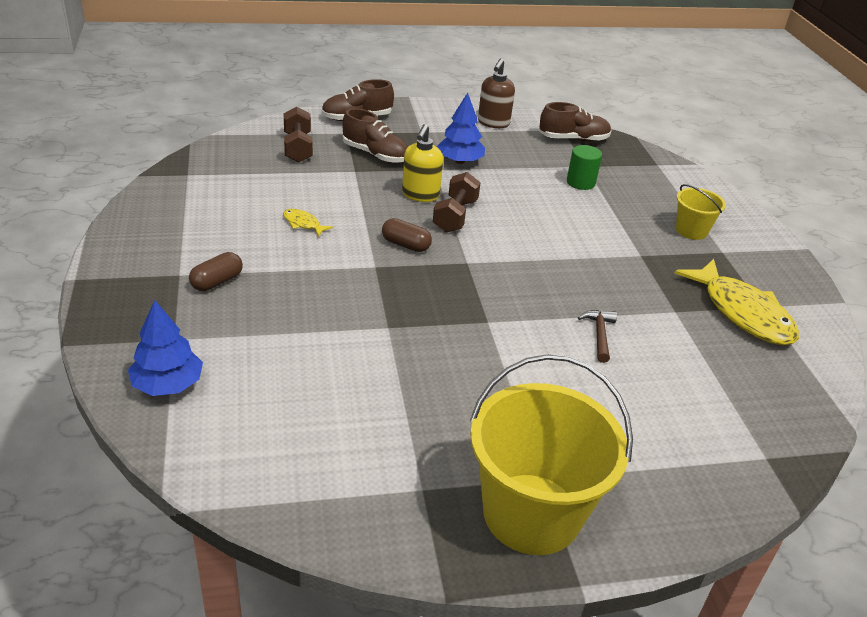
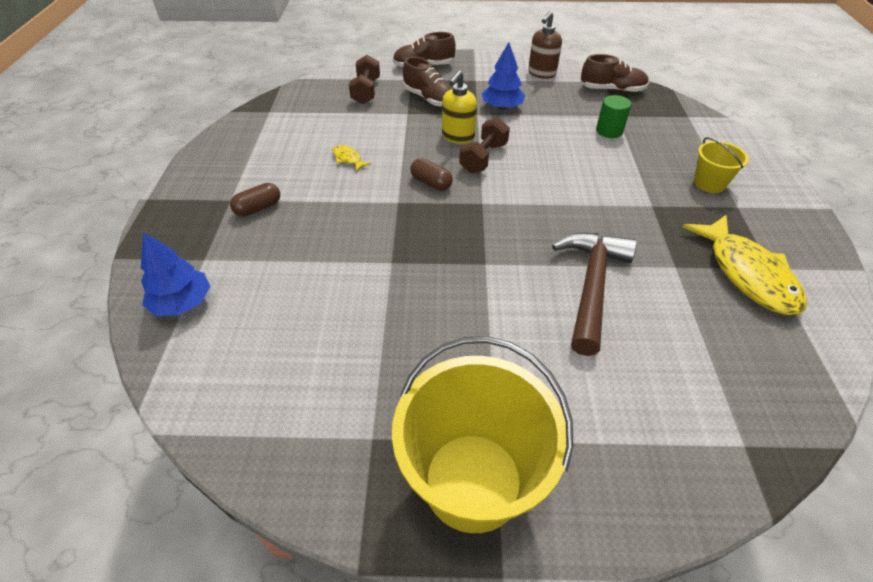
camera: 15 degrees right, 10 degrees up
(599, 334) = (591, 286): brown hammer -> brown hammer, size x2.14

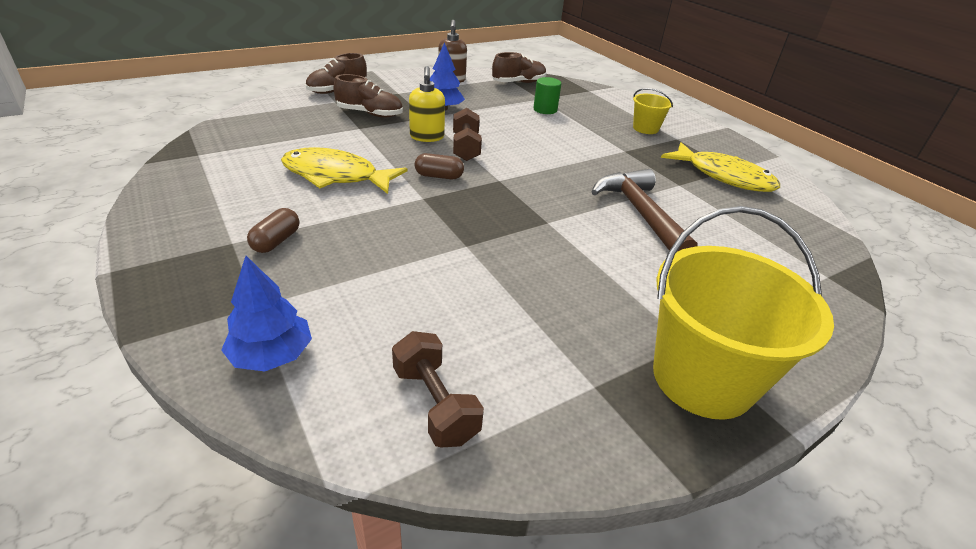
camera: 35 degrees left, 10 degrees down
(348, 159) = (336, 176): yellow fish -> yellow fish, size x2.35
(366, 91) = (297, 118): brown dumbbell -> brown dumbbell (435, 404)

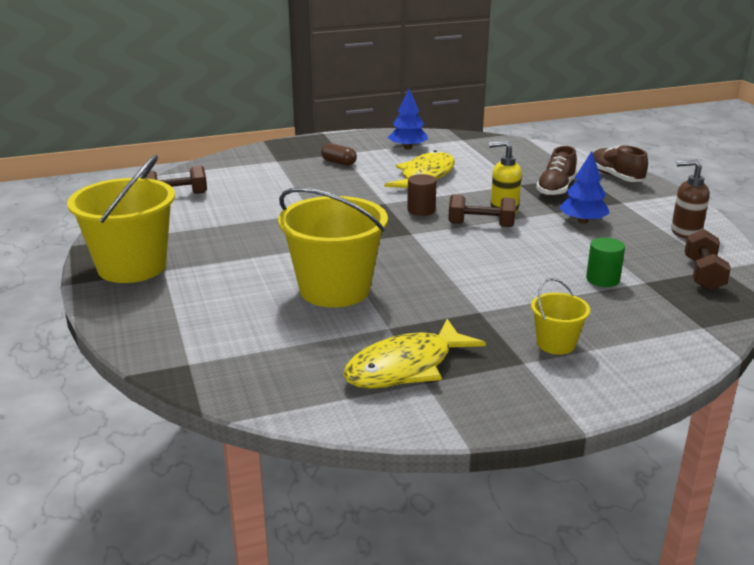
camera: 105 degrees right, 10 degrees down
(271, 355) = (236, 165): blue tree -> blue tree (407, 148)
(439, 176) = (421, 210): brown capsule -> brown cylinder
(518, 83) = (703, 274): brown shoe -> brown dumbbell
(640, 213) = (335, 289): brown hammer -> yellow bucket

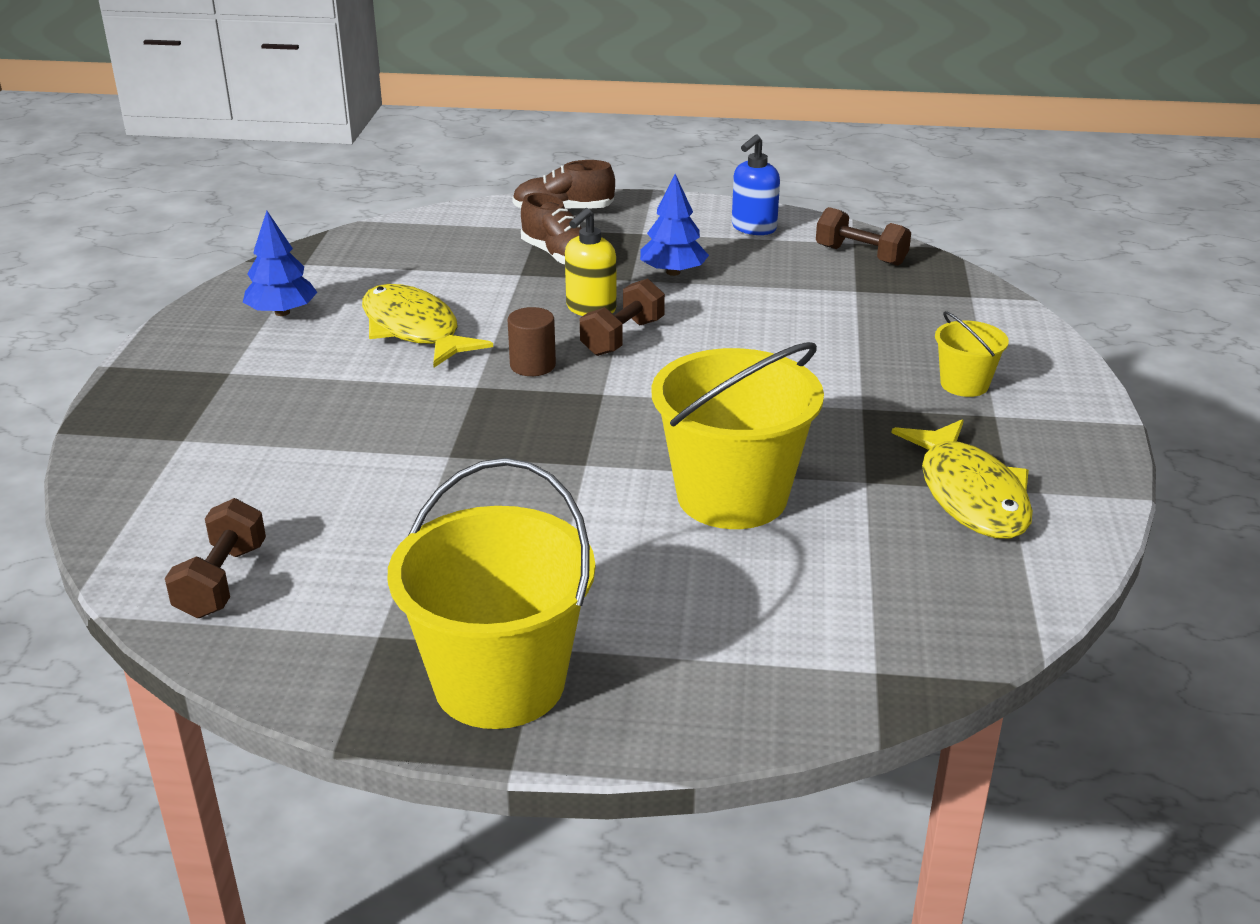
camera: 65 degrees left, 5 degrees up
(338, 163) = (269, 384): brown capsule -> none
(602, 279) = (834, 311): green cylinder -> none
(685, 232) = (753, 228): brown soap dispenser -> blue soap dispenser

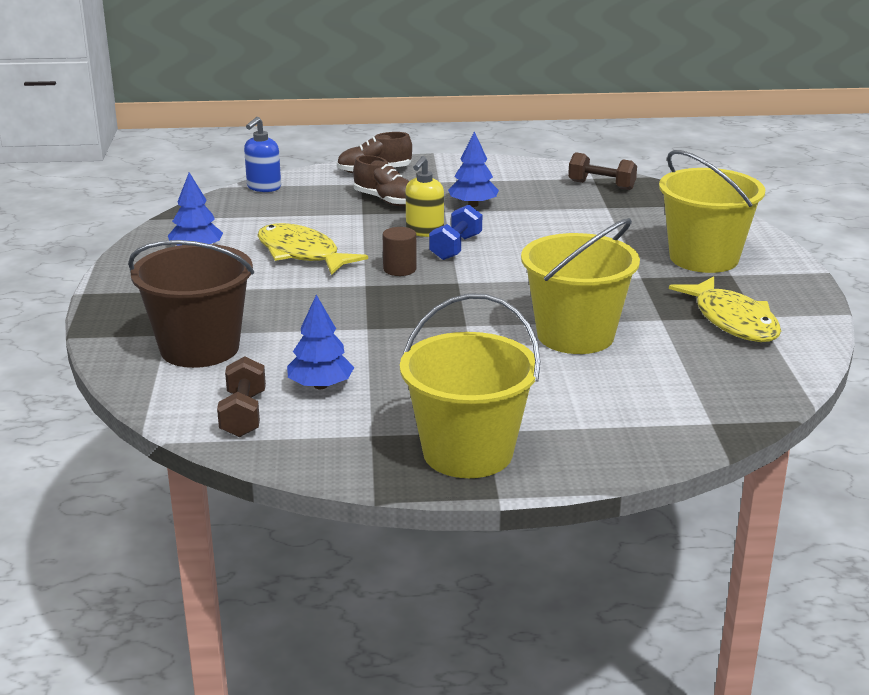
camera: 10 degrees left, 5 degrees down
(215, 466) = (200, 348): none -> brown bucket
(345, 544) = (320, 385): none -> blue tree
(622, 337) = (456, 247): brown dumbbell -> blue dumbbell
(753, 228) = (518, 173): blue soap dispenser -> blue soap dispenser (263, 187)
(964, 384) = (704, 258): yellow bucket -> yellow bucket, size x2.05

